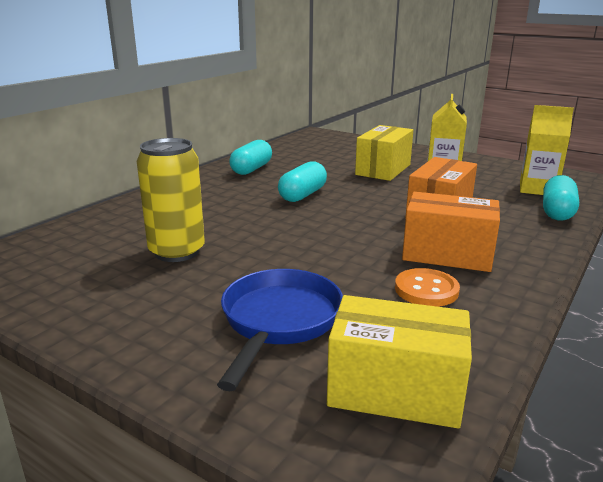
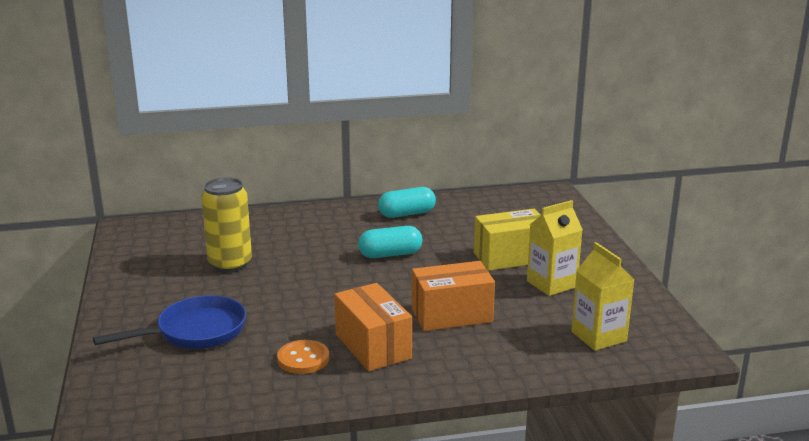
camera: 45 degrees right, 0 degrees up
(395, 390) = (171, 392): yellow box -> none
(557, 212) = (550, 362): turquoise capsule -> none

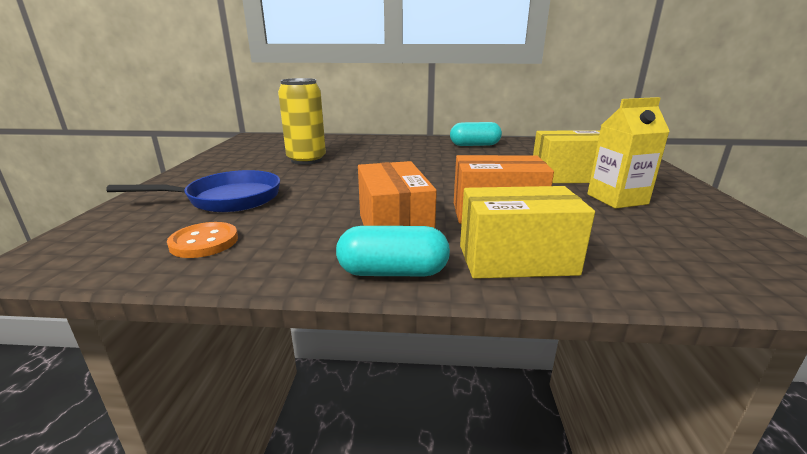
camera: 15 degrees right, 0 degrees up
(303, 359) = (309, 233): orange button -> orange button (204, 242)
(390, 254) = (449, 165): turquoise capsule -> turquoise capsule (393, 272)
(475, 360) = (516, 260): none -> yellow box
(598, 336) = (693, 254): yellow carton -> none

